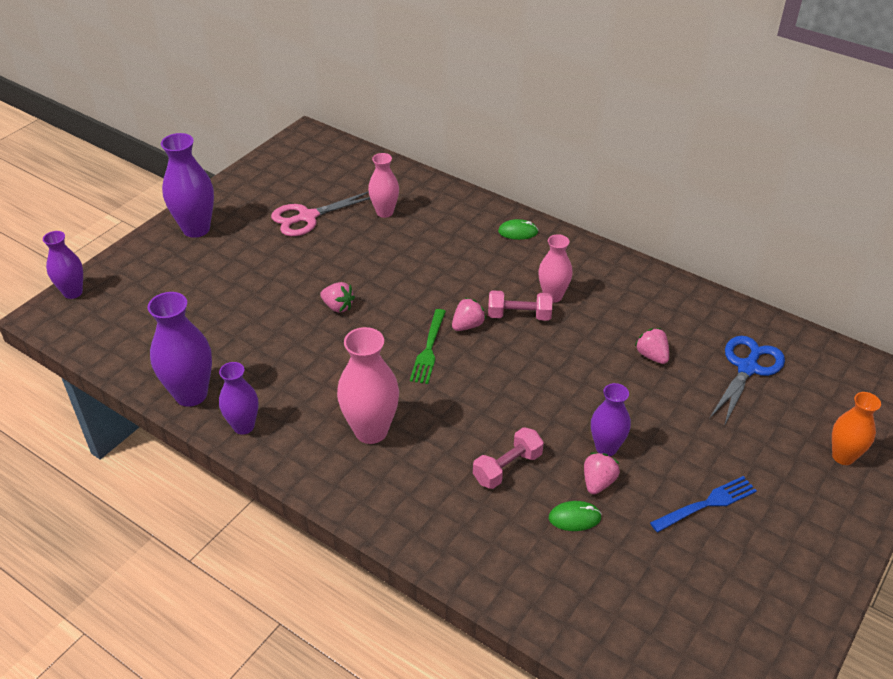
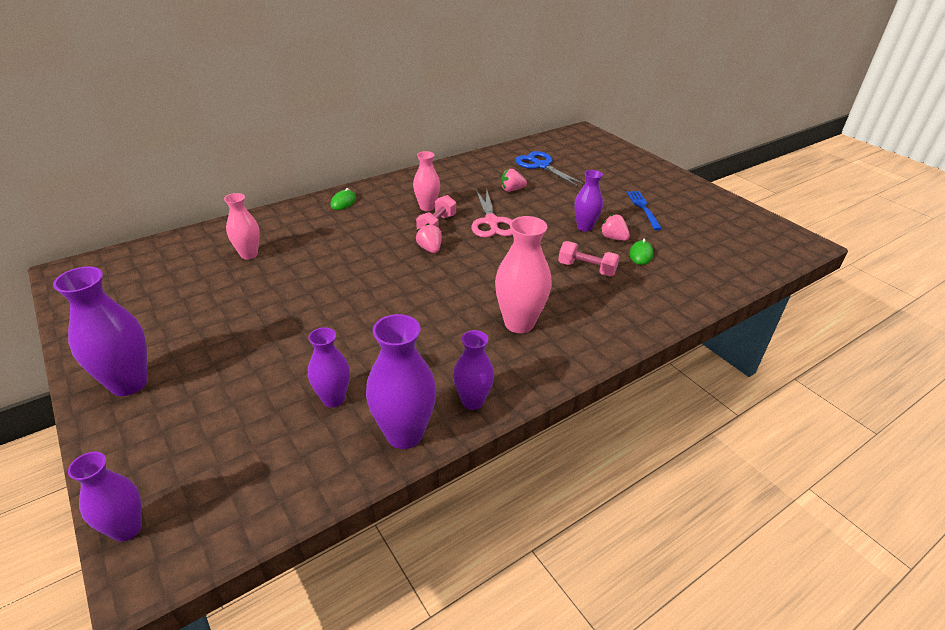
camera: 70 degrees left, 5 degrees down
(217, 339) = (333, 399): none -> purple vase
(307, 217) = (203, 299): pink scissors -> pink scissors (491, 222)
(338, 307) = (352, 308): pink strawberry -> none
(429, 349) = (443, 273): green fork -> none
(507, 467) = (586, 269): pink dumbbell -> pink dumbbell turned 45 degrees counterclockwise
(843, 456) = (622, 162): orange vase -> none

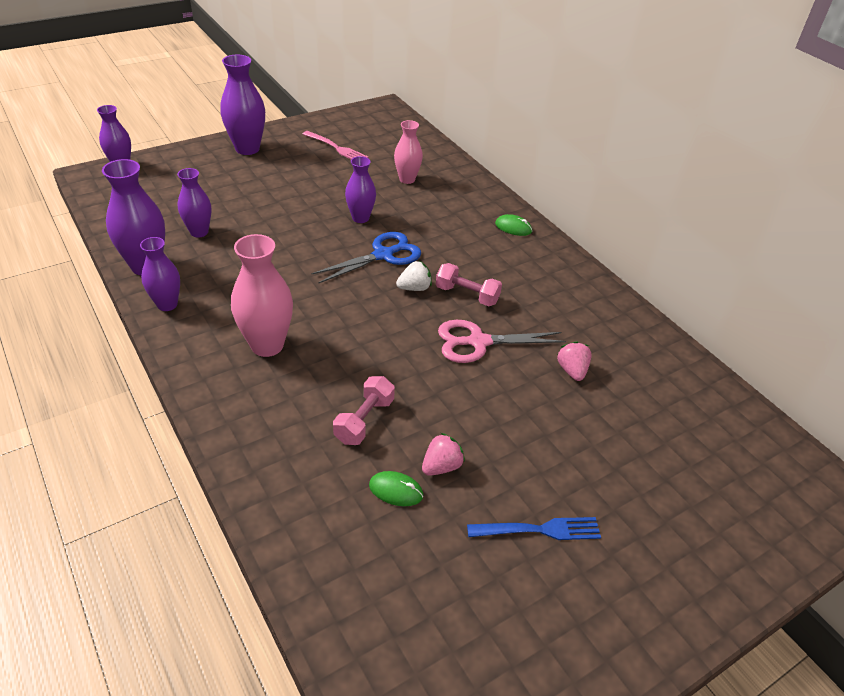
camera: 90 degrees right, 5 degrees up
(160, 304) = (336, 148): none -> pink fork
(427, 207) = (509, 289): pink vase -> none
(430, 249) = (414, 288): pink strawberry -> white strawberry
(541, 166) = (665, 415): blue scissors -> blue scissors (383, 255)
(584, 227) = (471, 437): purple vase -> purple vase (360, 218)

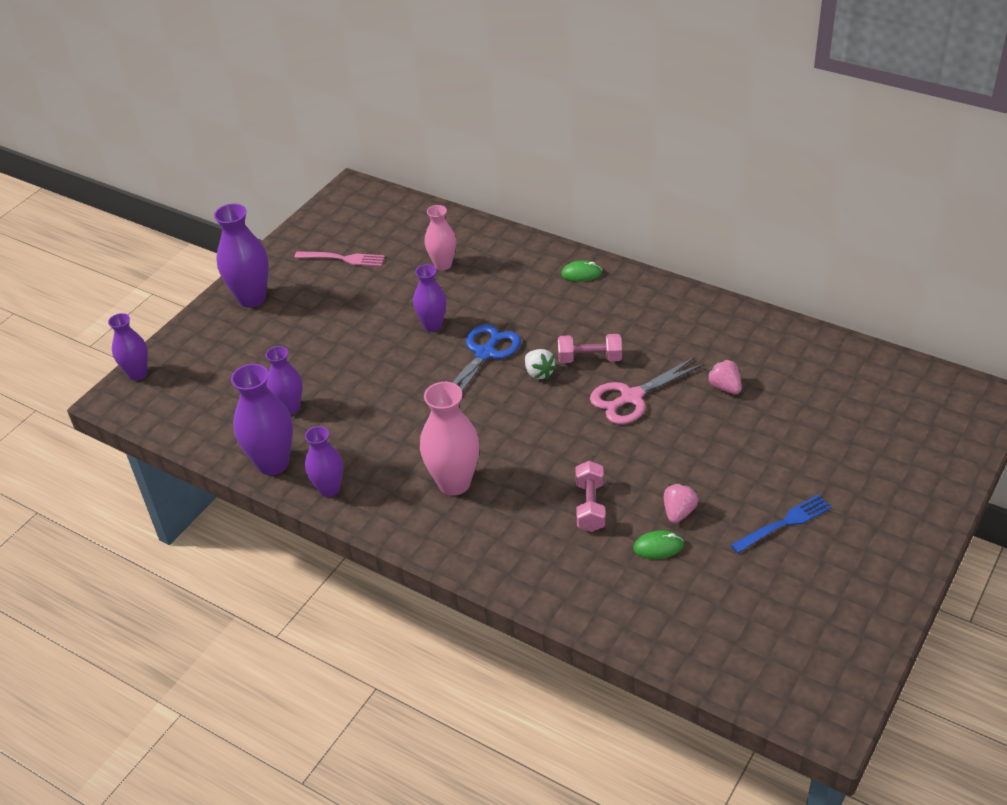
camera: 20 degrees left, 0 degrees up
(414, 288) = (539, 373): white strawberry -> white strawberry turned 105 degrees clockwise

